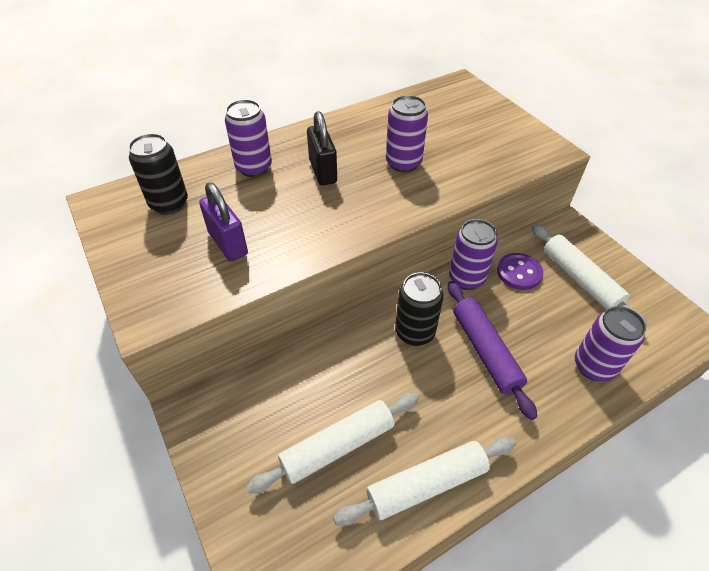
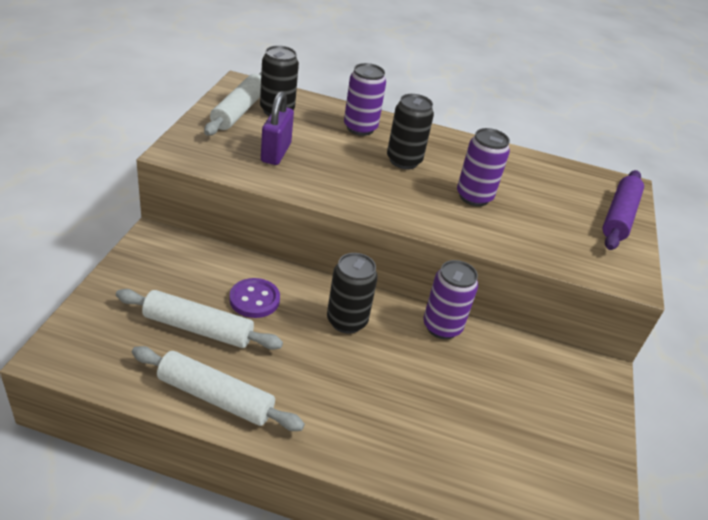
camera: 40 degrees right, 10 degrees down
(323, 171) = (404, 161): black padlock -> black can
(485, 351) = (379, 375): purple rolling pin -> purple rolling pin (619, 217)
(519, 272) = (494, 360): purple button -> purple button (254, 299)
(580, 280) = (544, 410): white rolling pin -> white rolling pin (239, 111)
(593, 366) = (452, 464): purple can -> none

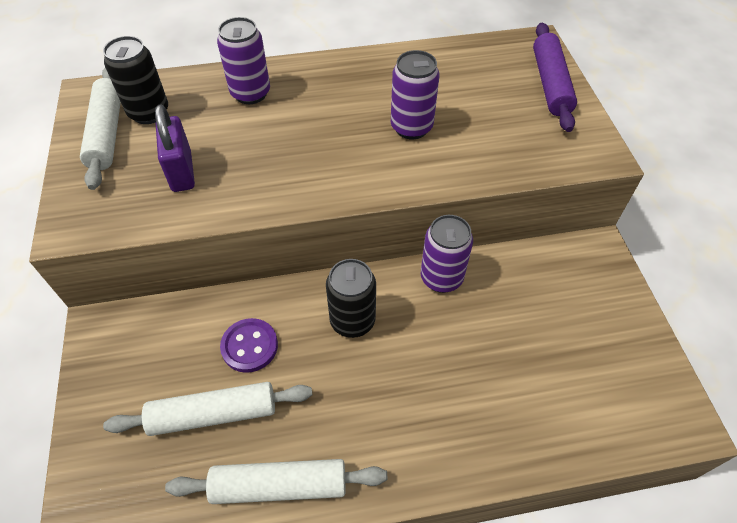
camera: 20 degrees left, 15 degrees up
(404, 161) = (319, 115): black can -> none

